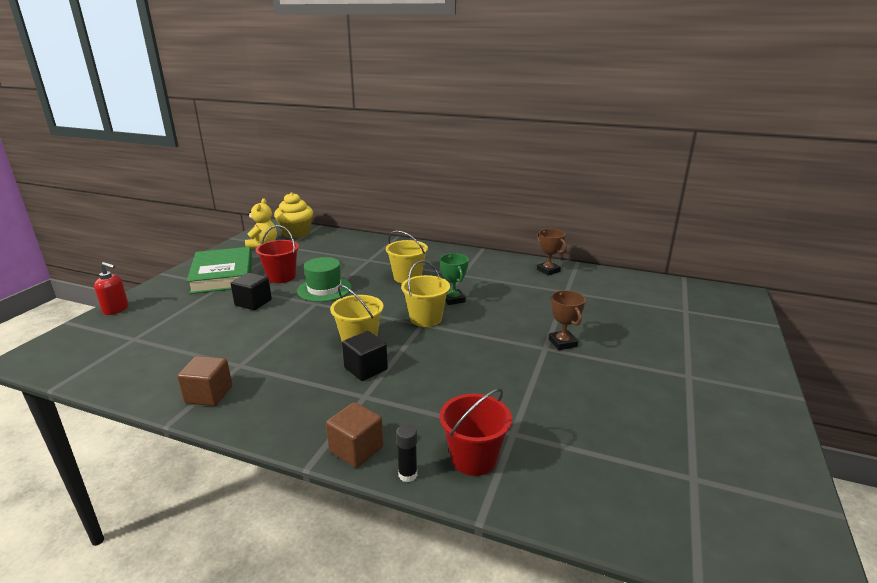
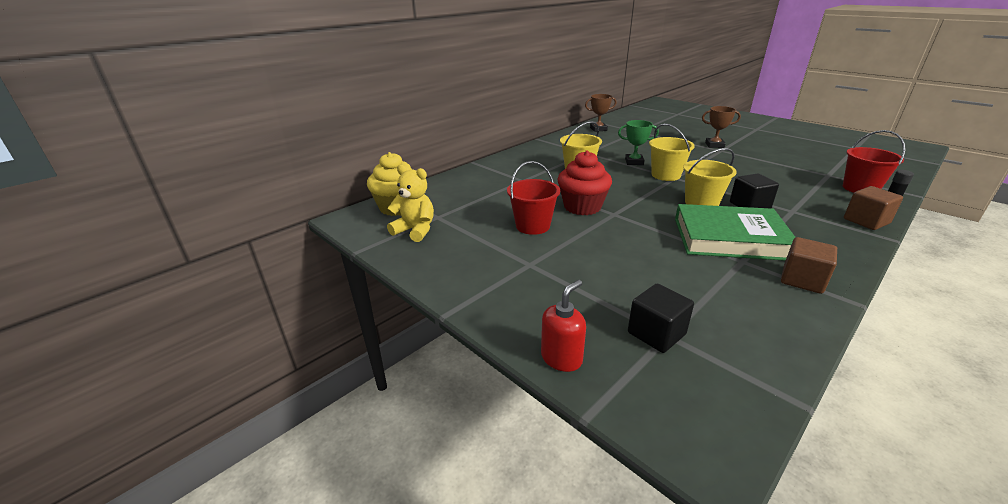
camera: 65 degrees left, 5 degrees up
(223, 275) = (496, 262): green book -> green book (729, 238)
(253, 303) = (596, 246): black cube -> black cube (656, 333)
(324, 289) = (582, 207): green hat -> red cupcake

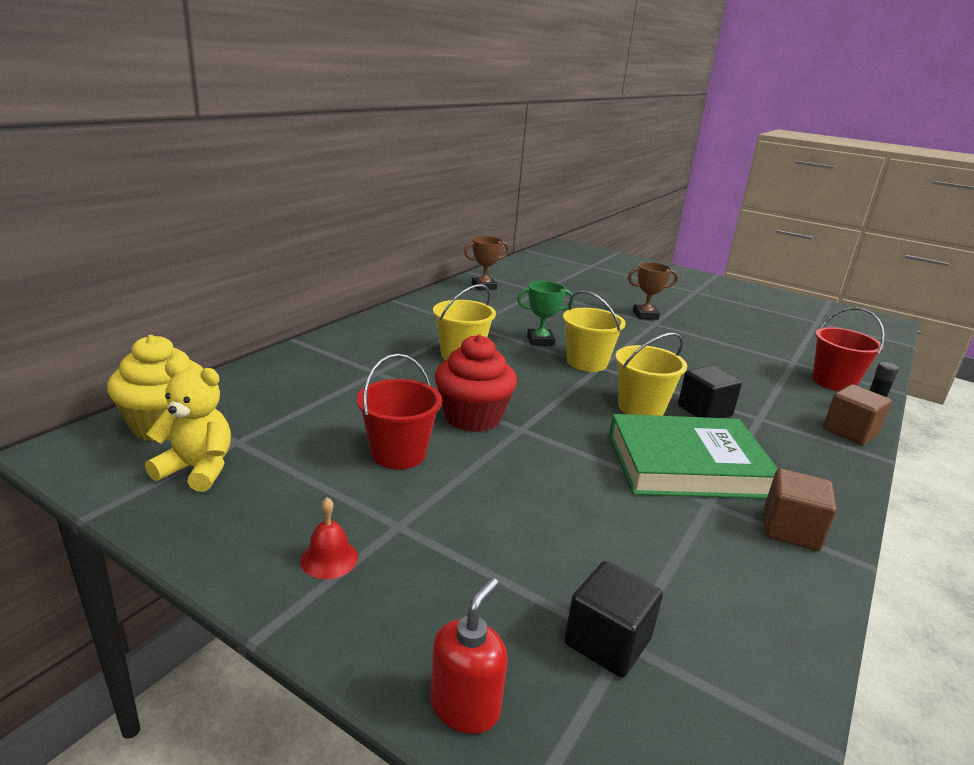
camera: 15 degrees left, 5 degrees down
(487, 279) = (329, 559): none -> red bell

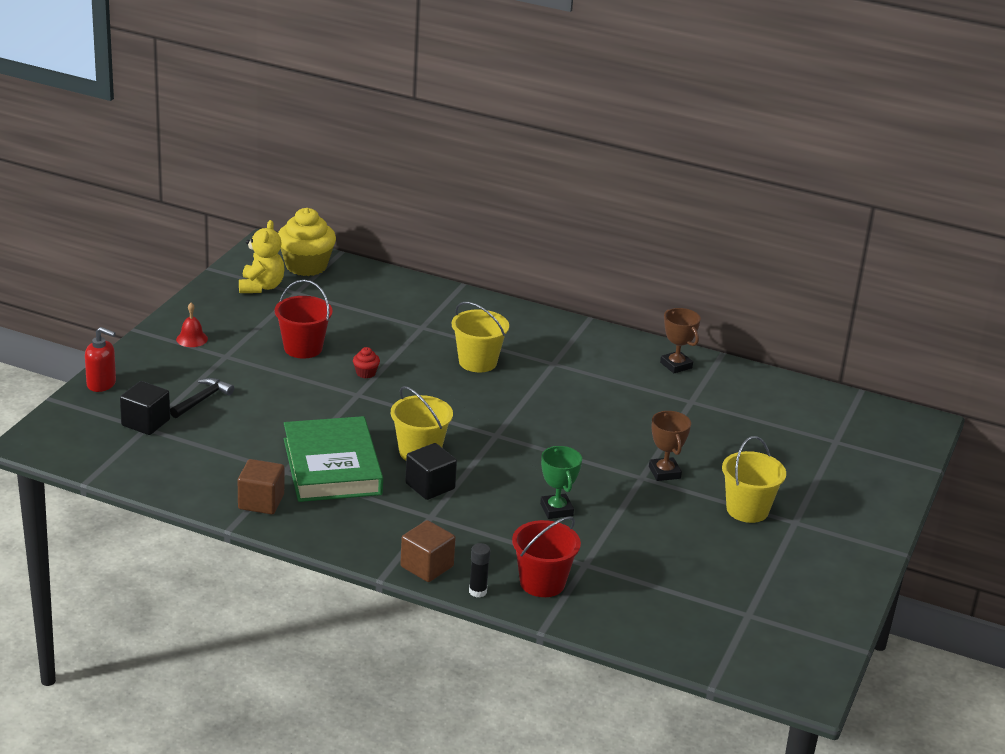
camera: 80 degrees right, 5 degrees up
(472, 417) = (366, 373): red cupcake -> red cupcake, size x0.43
(530, 563) = (202, 399): none -> black hammer
(540, 341) = (538, 402): green trophy -> green trophy (556, 510)
(587, 362) = (501, 428): yellow bucket -> yellow bucket (747, 510)

